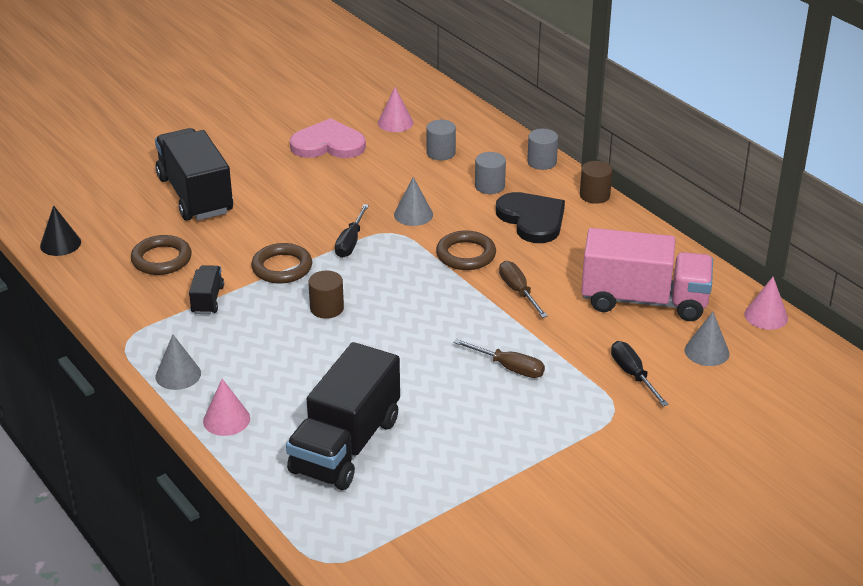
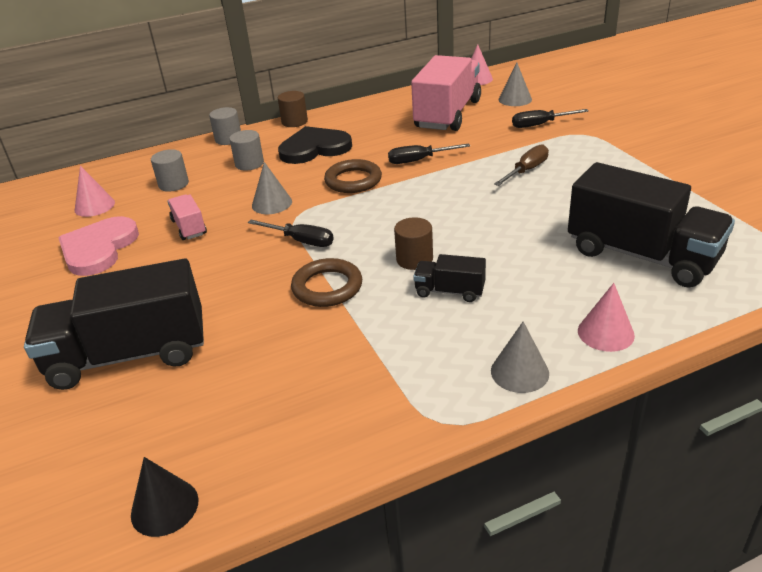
camera: 75 degrees left, 0 degrees up
(161, 259) = (263, 387): brown ring -> none
(207, 300) = (371, 346): black truck -> black truck (449, 291)
(366, 179) = (189, 227): none -> pink truck
(518, 291) = (419, 160): brown screwdriver -> black screwdriver

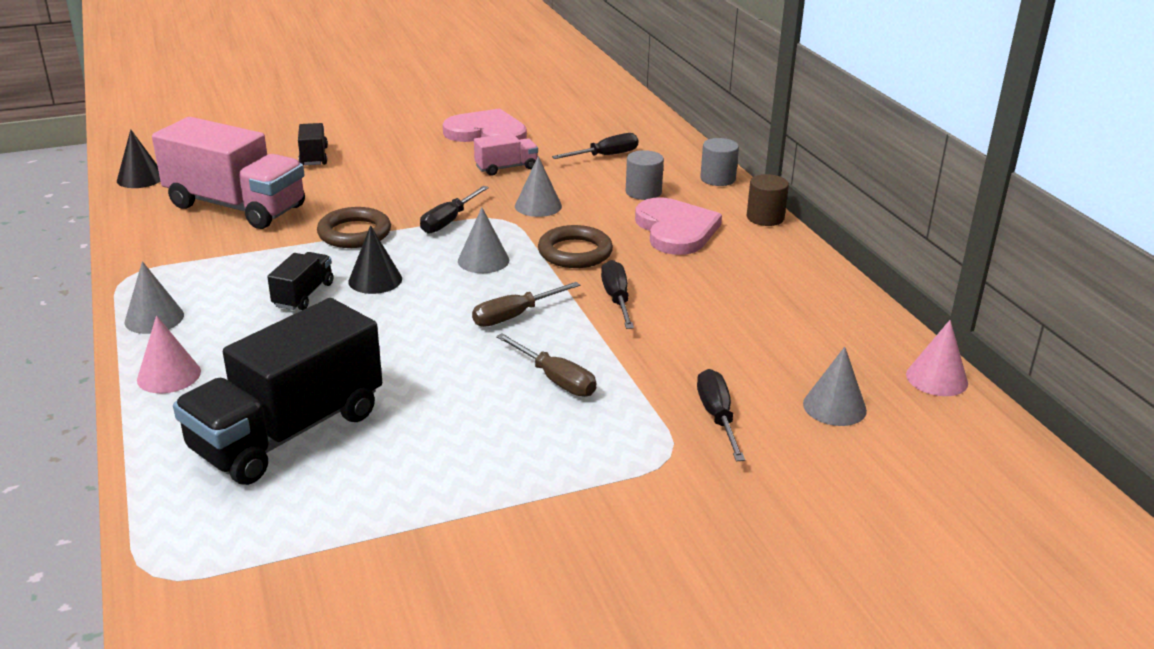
camera: 90 degrees right, 5 degrees down
(94, 206) = (572, 124): pink cone -> none
(129, 355) = (314, 157): black truck -> black truck, size x0.46
(173, 184) = (605, 156): grey cylinder -> black screwdriver
(314, 148) = (675, 230): black heart -> pink heart
(371, 215) = (483, 260): none -> grey cone
(414, 259) = (375, 280): brown cylinder -> black cone
(447, 114) = (774, 334): pink truck -> pink truck (236, 206)
(453, 192) = (514, 316): none -> brown screwdriver

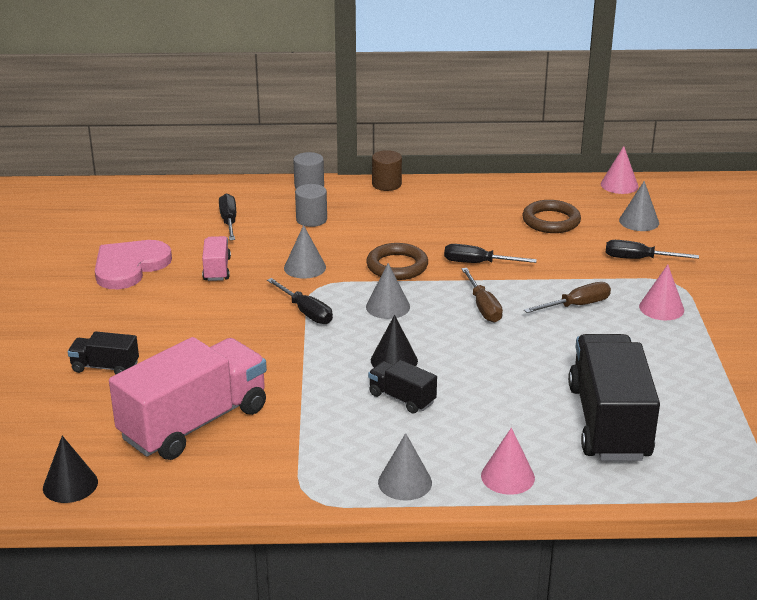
camera: 70 degrees left, 0 degrees up
(288, 432) = (609, 422): black truck -> black truck turned 150 degrees counterclockwise
(354, 233) = (299, 361): brown ring -> brown ring (551, 221)
(588, 449) = (661, 308): none -> pink cone
(675, 230) = (385, 220): pink heart -> none

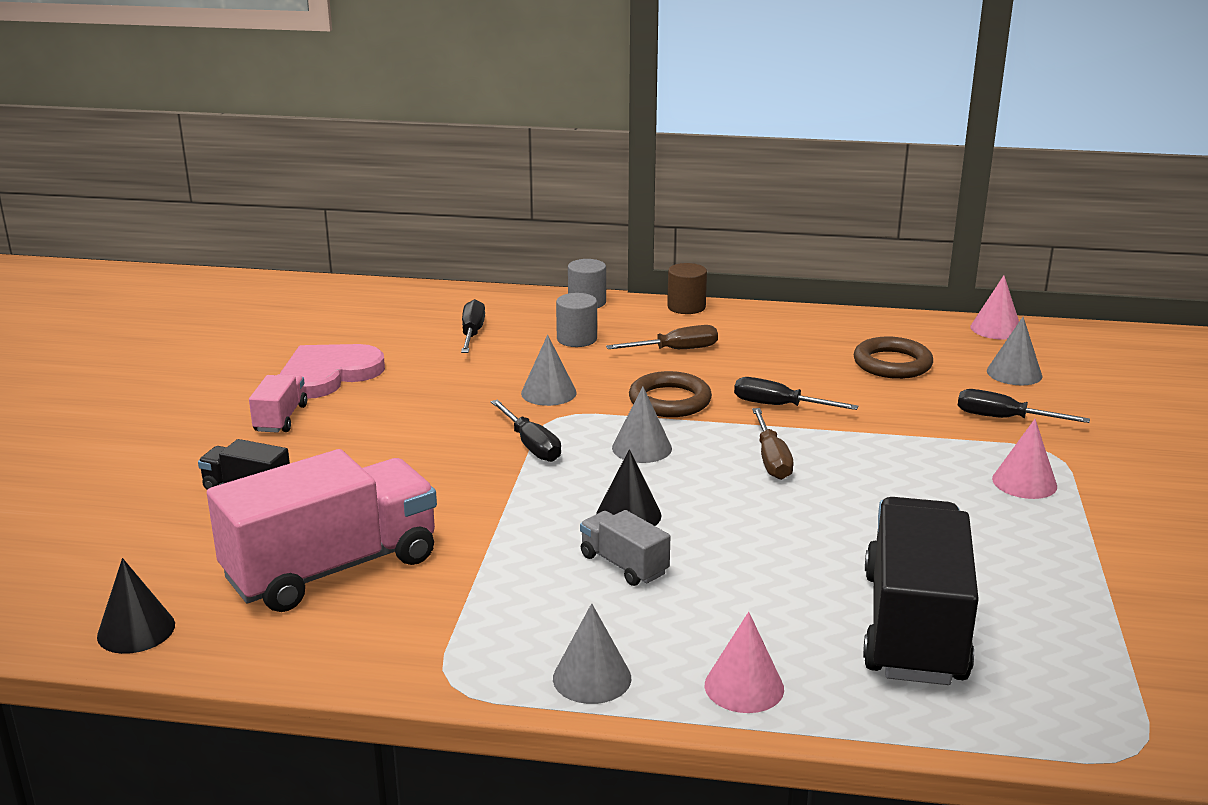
camera: 10 degrees right, 5 degrees down
(217, 269) = (436, 386): pink truck -> pink truck (281, 418)
(402, 398) = (624, 565): black truck -> grey truck
(577, 305) = (903, 469): brown screwdriver -> brown screwdriver (676, 350)

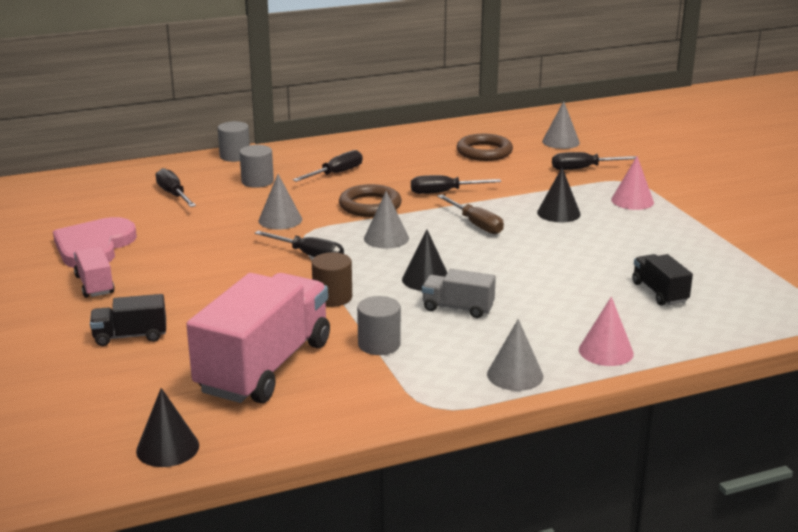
camera: 30 degrees left, 0 degrees up
(481, 582) = (379, 344): none -> grey cylinder
(676, 350) = (336, 173): brown screwdriver -> black screwdriver
(686, 307) = (310, 145): brown cylinder -> brown cylinder (332, 297)
(898, 472) = (558, 213): none -> black cone
(914, 627) = (659, 292): black truck -> black truck, size x0.46
(996, 329) = (522, 118): pink cone -> none

